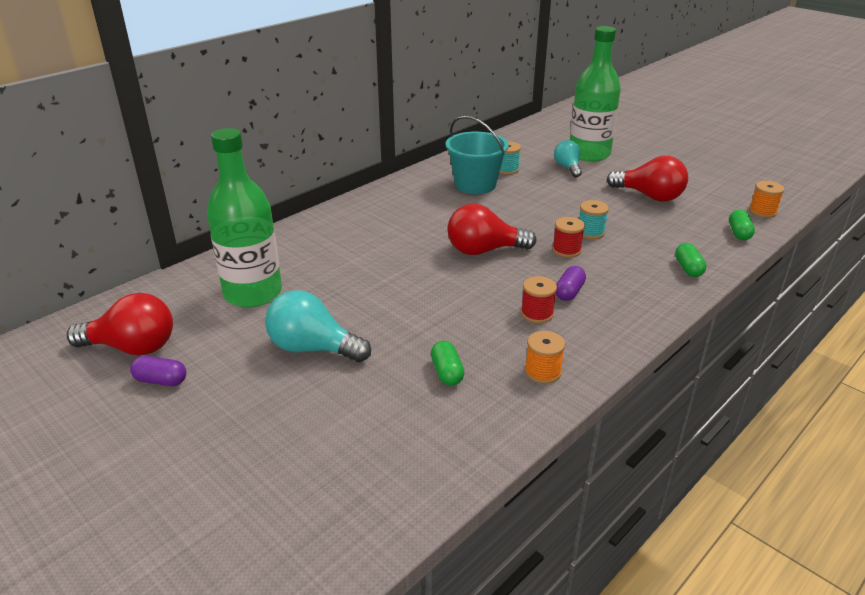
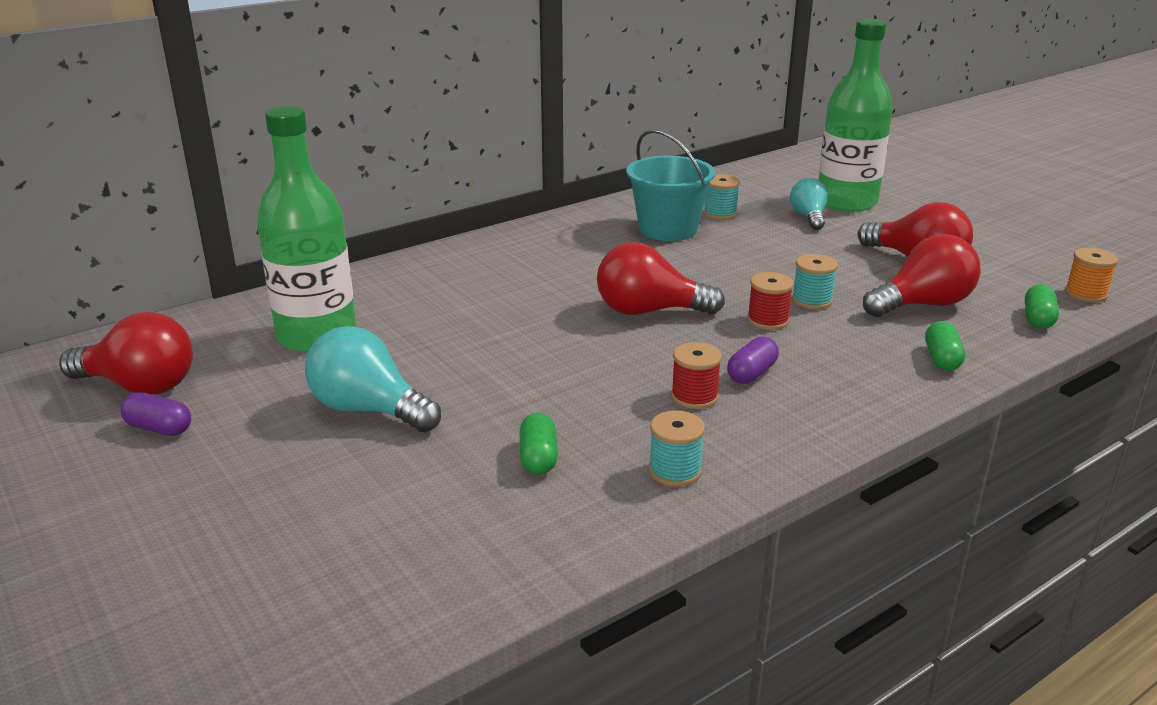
camera: 10 degrees right, 5 degrees down
(542, 372) = (675, 471): orange spool -> turquoise spool
(663, 229) = (922, 305): none -> red light bulb

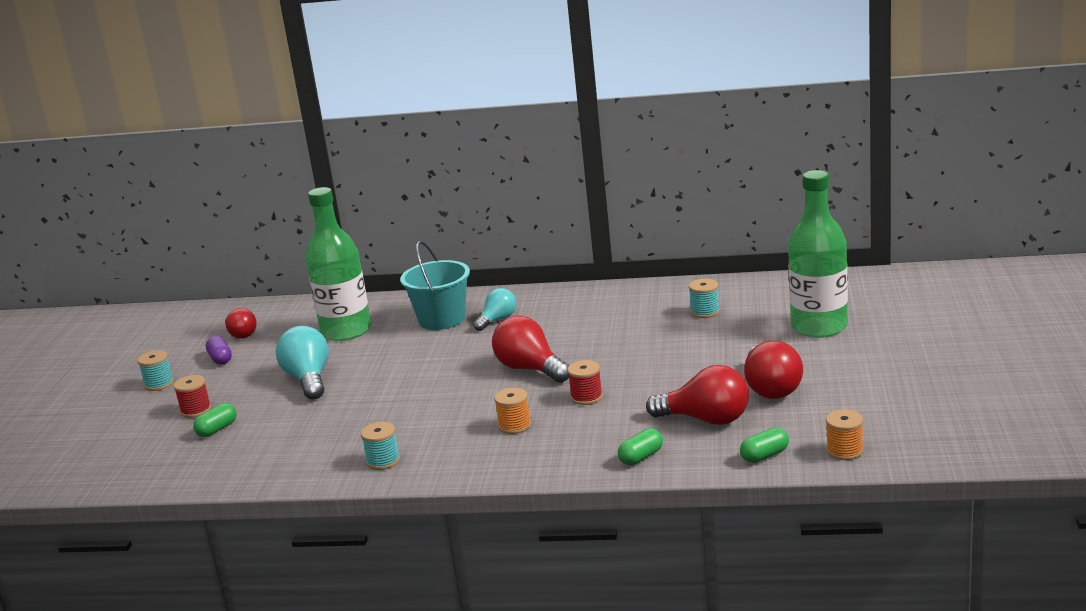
camera: 45 degrees right, 5 degrees down
(139, 386) = (241, 334): red light bulb -> red light bulb, size x0.63
(538, 458) = (338, 431): green capsule -> green capsule (217, 429)
(668, 229) = (646, 315): turquoise bucket -> turquoise bucket (442, 319)
(694, 396) = (461, 427): red spool -> red spool (196, 410)
(751, 373) = (514, 426): purple capsule -> orange spool
(809, 217) = (763, 332): turquoise light bulb -> turquoise light bulb (497, 320)
(812, 300) = (639, 393): turquoise spool -> turquoise spool (159, 384)

